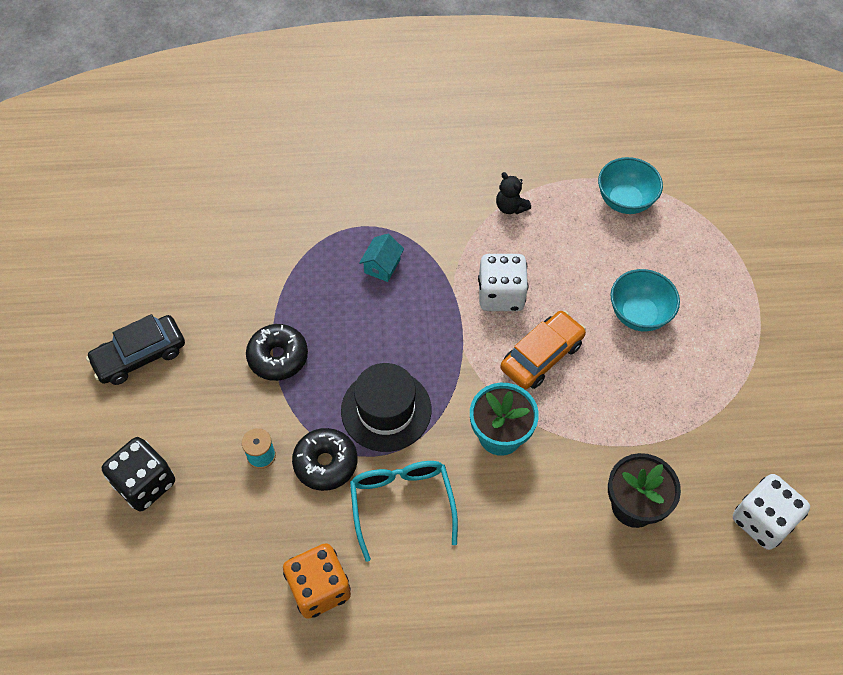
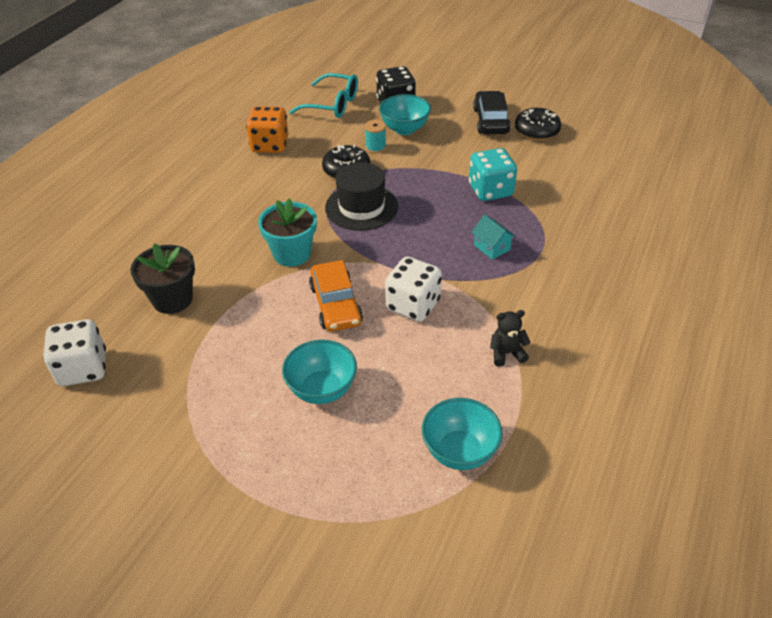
camera: 120 degrees right, 15 degrees down
(203, 443) = (404, 129): none -> turquoise bowl
(278, 357) = (445, 173): black donut -> black donut (536, 131)
(288, 302) = (490, 190): none -> turquoise dice
(402, 504) = (288, 191): turquoise glasses -> turquoise glasses (332, 104)

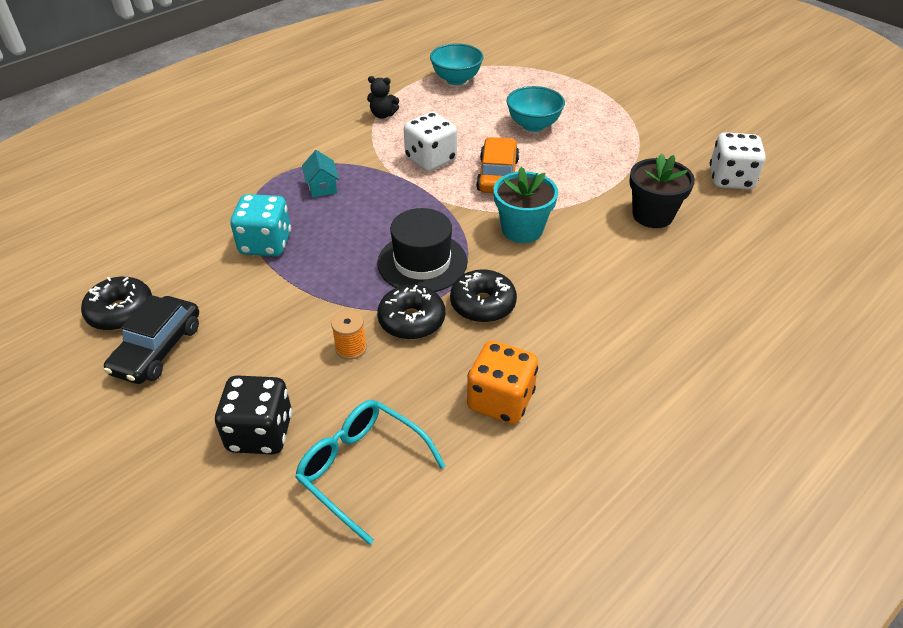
camera: 160 degrees left, 0 degrees up
(302, 191) = (483, 304): none -> black donut
(375, 147) = (351, 348): turquoise spool -> orange spool
(404, 129) = (287, 371): turquoise bowl -> none

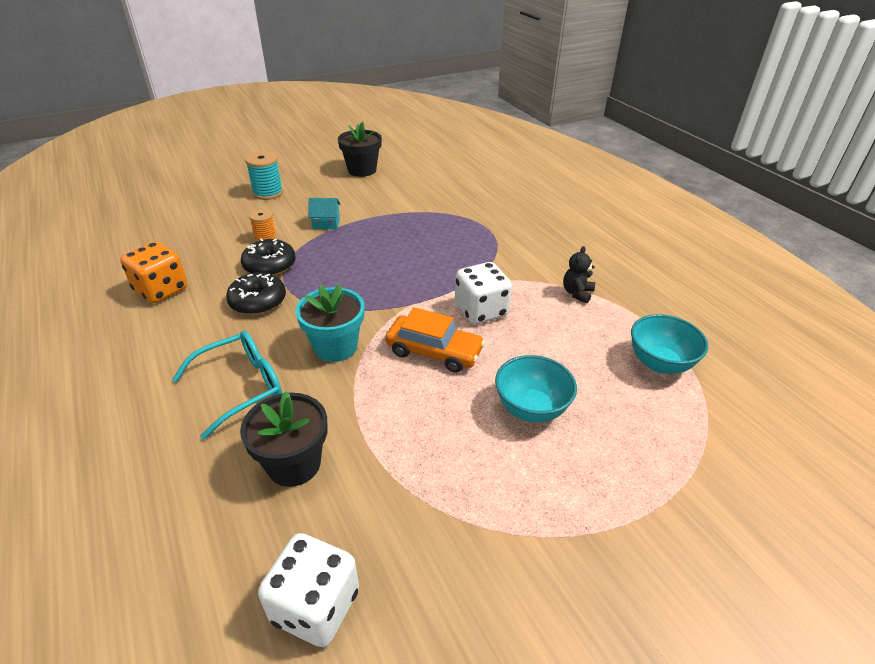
camera: 105 degrees right, 5 degrees down
(121, 312) = (362, 170): black donut -> black flower pot
(158, 349) = (321, 179): black car -> none
(212, 398) = (268, 193): none -> turquoise spool
(260, 433) = (228, 204): black dice -> none
(266, 244) = (398, 217): turquoise dice -> none
(322, 187) = (460, 246): turquoise house -> turquoise house (326, 223)
(362, 470) = (168, 232): turquoise glasses -> turquoise glasses (240, 387)
(422, 262) = (329, 280): black hat -> none

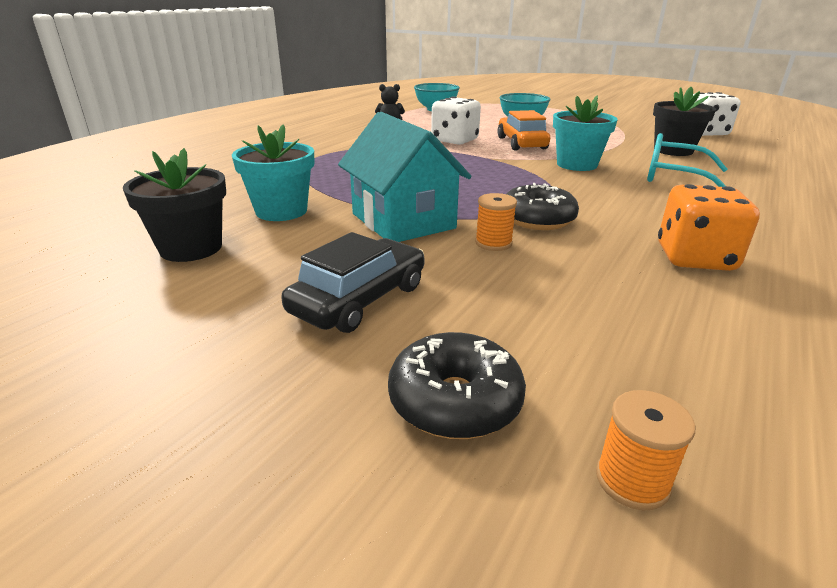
camera: 120 degrees left, 10 degrees down
(132, 203) = (632, 480): none -> orange spool
(258, 301) = (595, 204): black donut -> black donut (455, 401)
(268, 193) = (359, 299): turquoise spool -> black car
(326, 223) = (403, 221): turquoise house -> turquoise house, size x2.15
(383, 195) = (281, 211): none -> turquoise flower pot

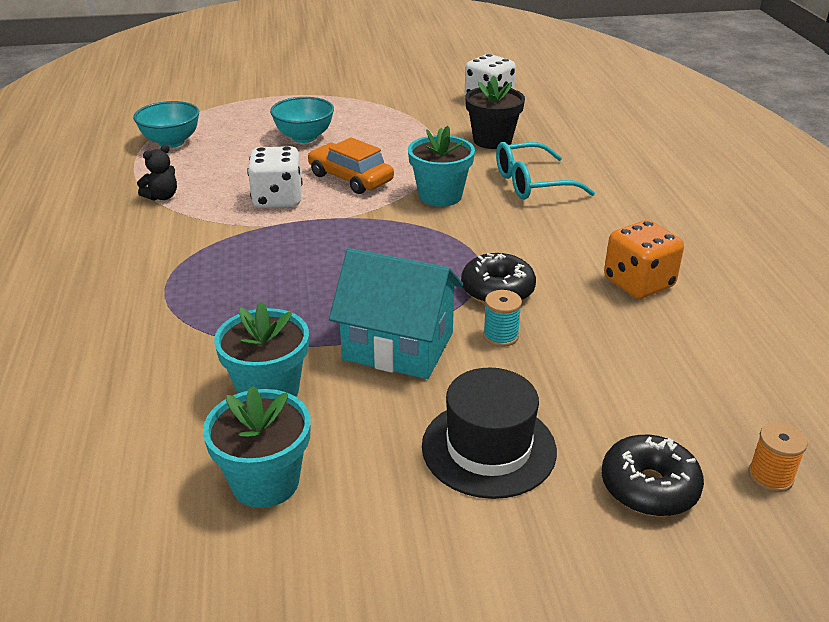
camera: 40 degrees left, 5 degrees up
(191, 248) = (265, 482): black flower pot -> turquoise flower pot
(359, 299) = (488, 448): black car -> black hat
(493, 243) = (500, 336): orange spool -> turquoise spool

